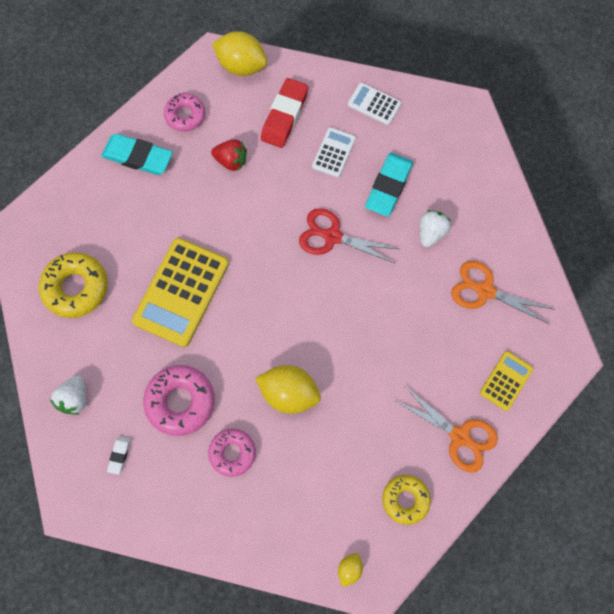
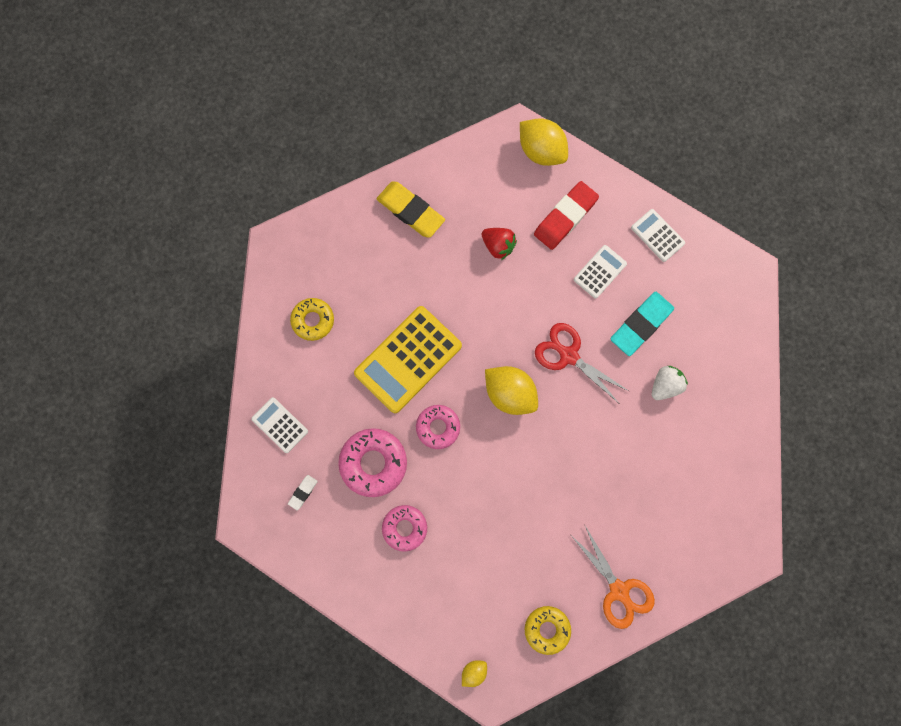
camera: 20 degrees right, 5 degrees up
(75, 398) = (280, 425): white strawberry -> white calculator
(76, 287) = (313, 320): yellow donut -> yellow donut, size x0.66
(138, 157) = (410, 211): turquoise eraser -> yellow eraser
(185, 115) = (469, 184): pink donut -> pink donut (438, 427)
(289, 392) = (475, 491): yellow lemon -> yellow lemon (510, 393)
(484, 290) = (695, 461): orange scissors -> none
(505, 380) = (682, 554): yellow calculator -> none

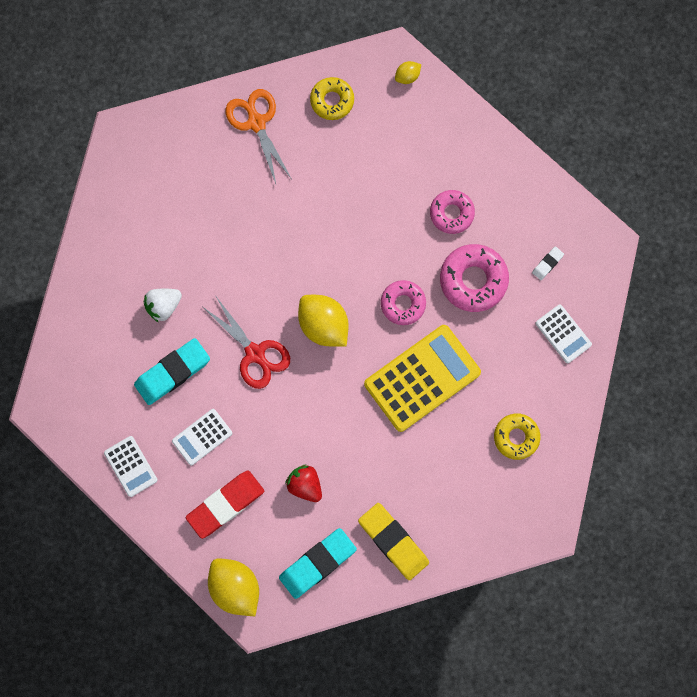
camera: 170 degrees left, 0 degrees up
(474, 182) = (317, 563): none -> turquoise eraser

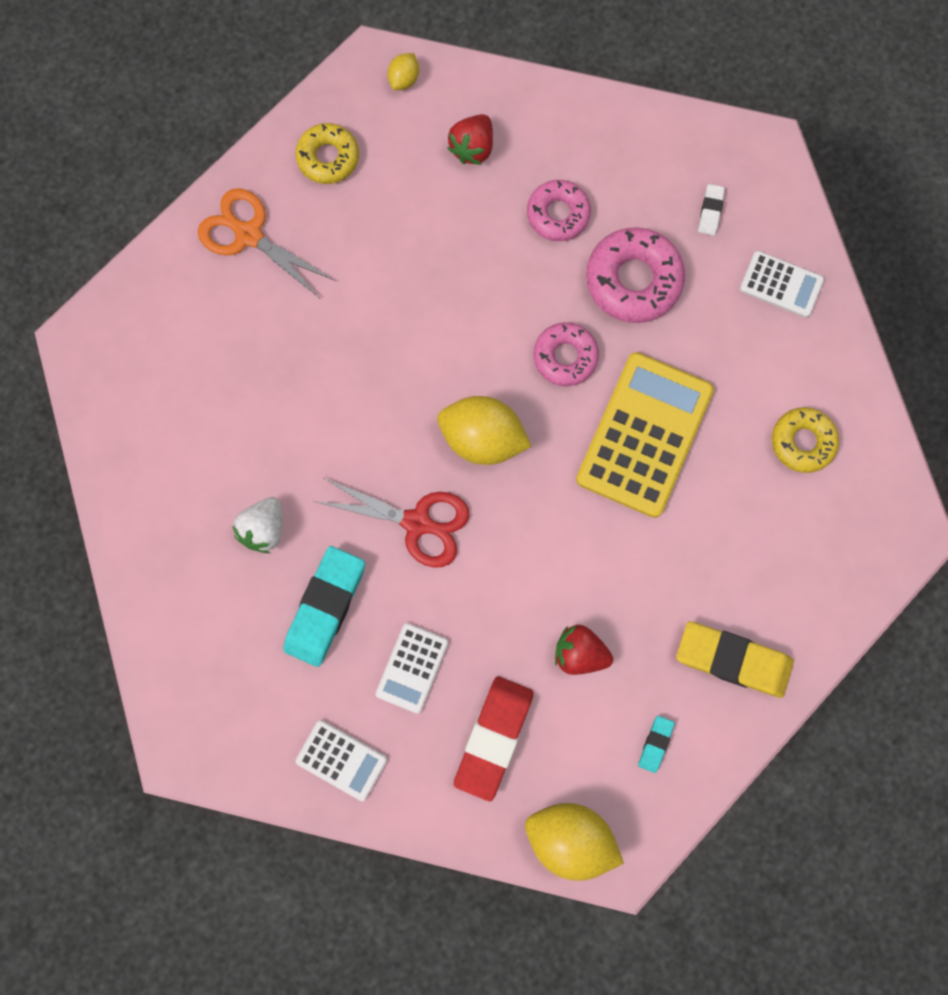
camera: 30 degrees left, 0 degrees up
(317, 563) = (655, 744): turquoise eraser -> turquoise eraser, size x0.46
(424, 143) = (472, 148): none -> red strawberry

